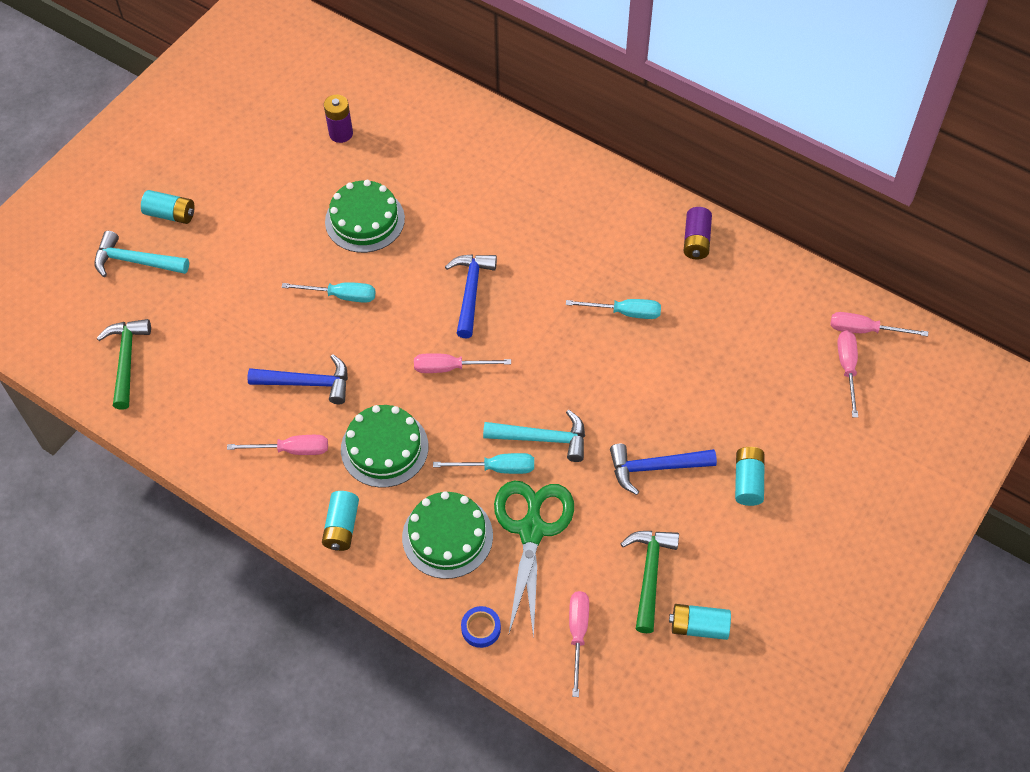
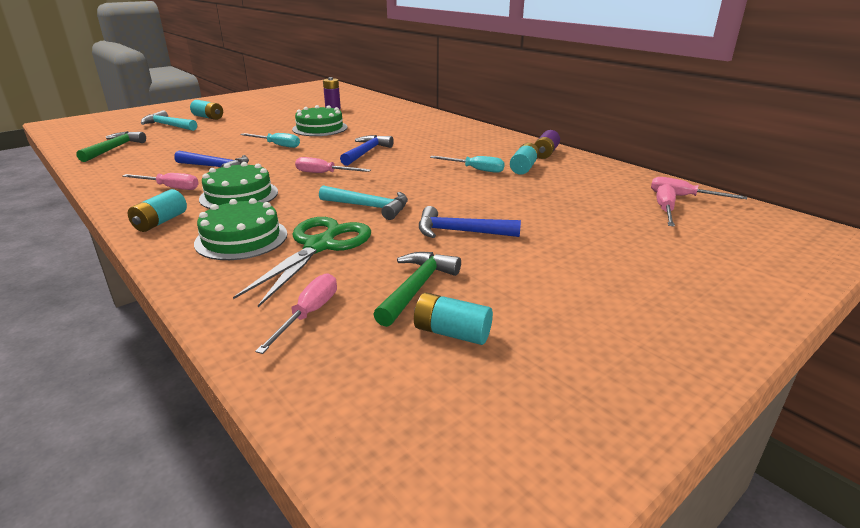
camera: 15 degrees right, 30 degrees down
(481, 628) = (212, 293): blue tape -> none
(496, 468) = (318, 214): turquoise screwdriver -> none
(748, 481) = (550, 250): turquoise battery -> turquoise battery (523, 168)

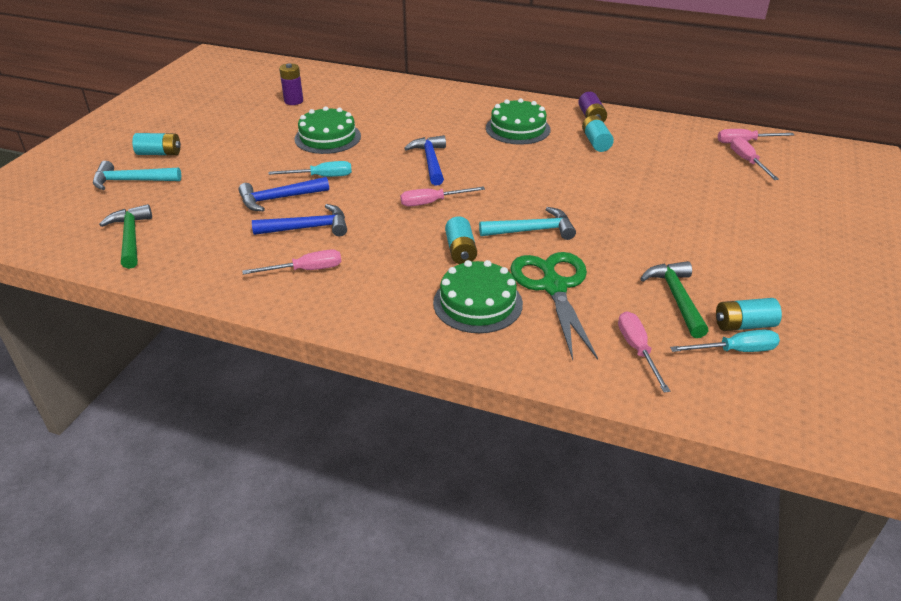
camera: 30 degrees left, 10 degrees up
(160, 222) = (372, 313): turquoise battery -> turquoise battery (460, 251)
(239, 195) = (393, 256): green cake -> green cake (518, 129)
(460, 232) = (637, 233): blue hammer -> blue hammer (279, 198)
(475, 169) = (559, 156): turquoise screwdriver -> turquoise screwdriver (735, 350)

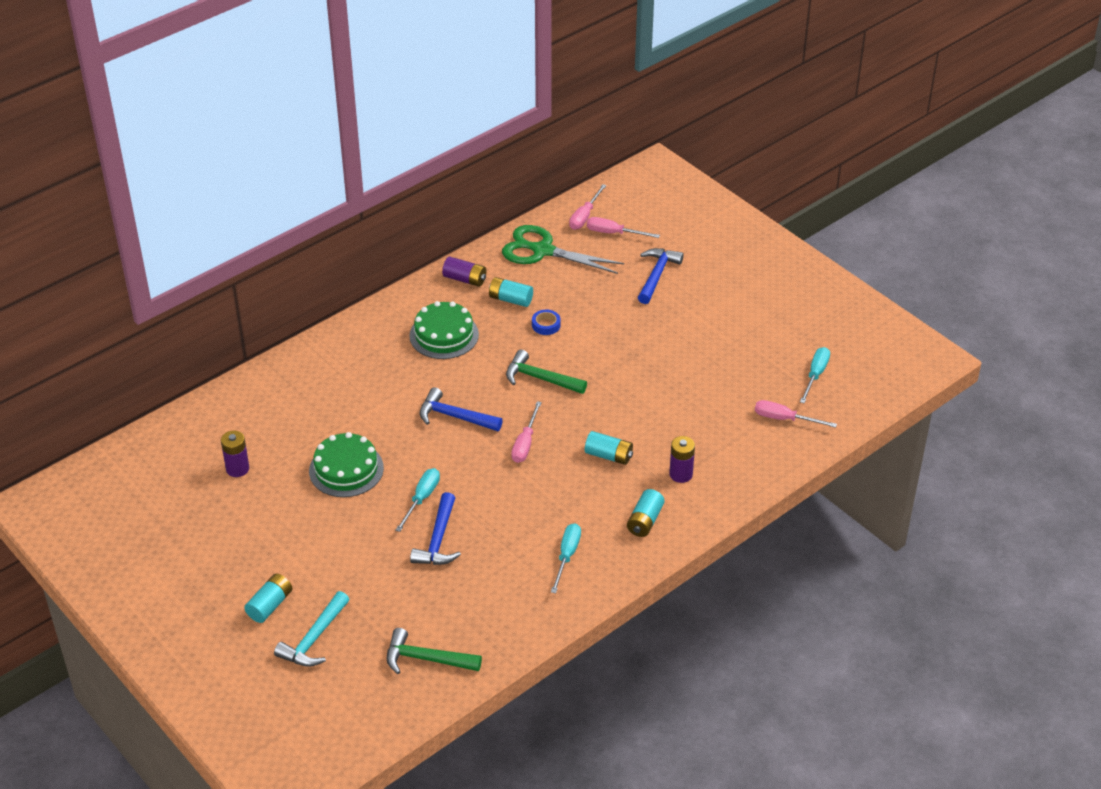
camera: 60 degrees left, 5 degrees up
(306, 270) = (567, 556): pink screwdriver -> turquoise screwdriver
(308, 228) = (504, 535): blue hammer -> blue hammer (657, 275)
(477, 303) = (681, 474): green cake -> purple battery
(532, 230) = (613, 403): turquoise hammer -> none
(553, 286) = (690, 425): green scissors -> green scissors (542, 250)
(588, 166) = (546, 325): none -> blue tape
(676, 298) = (747, 371): green hammer -> green hammer (540, 378)
(744, 325) = (796, 356): turquoise battery -> turquoise battery (645, 521)

